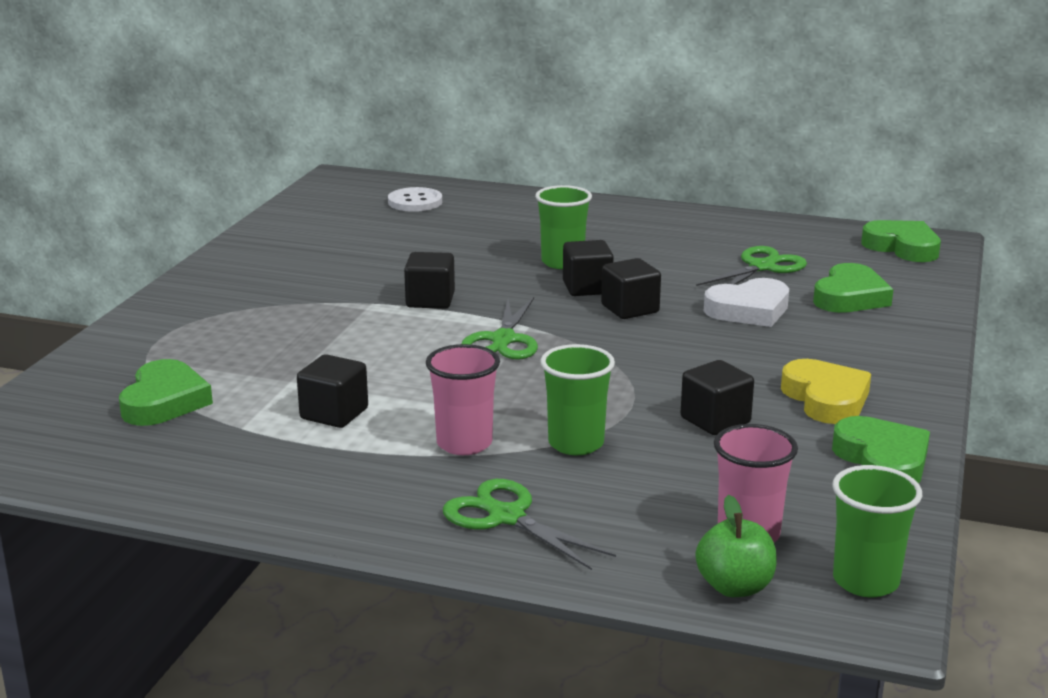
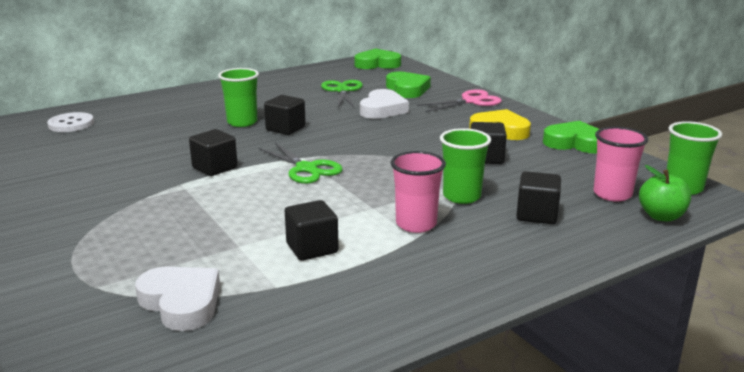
camera: 50 degrees left, 0 degrees up
(164, 401) = (181, 303): green heart -> white heart
(506, 517) = (521, 244): green scissors -> none
(630, 309) = (330, 129): black cube -> black cube (536, 215)
(894, 347) = (471, 101): none -> pink scissors

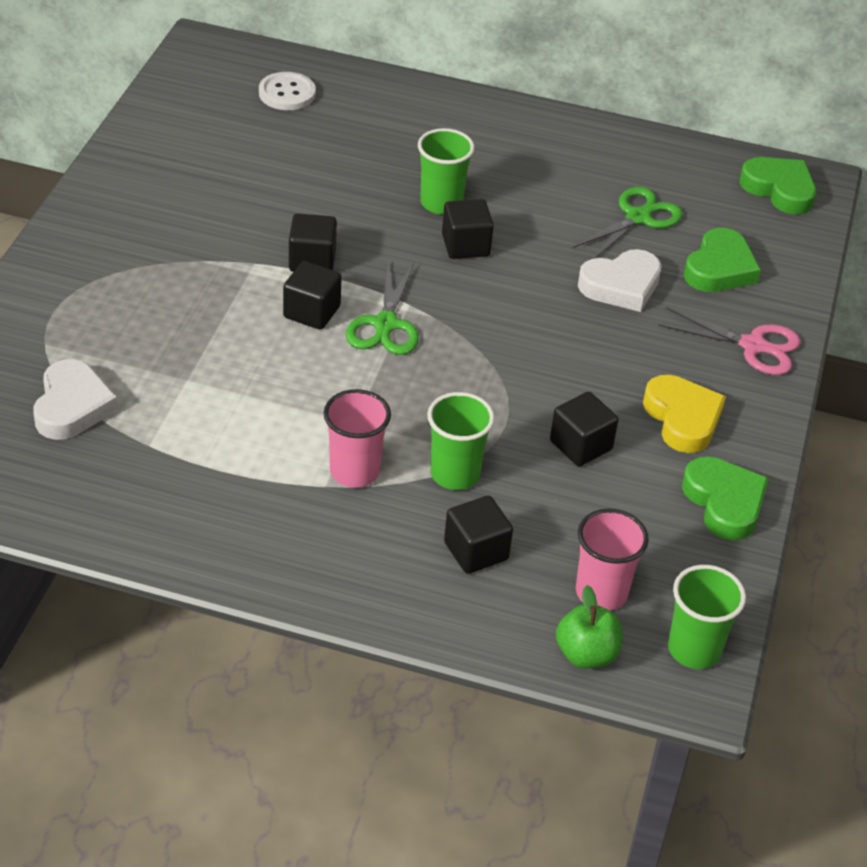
camera: 45 degrees right, 20 degrees up
(312, 248) = (233, 428): black cube -> black cube (312, 312)

